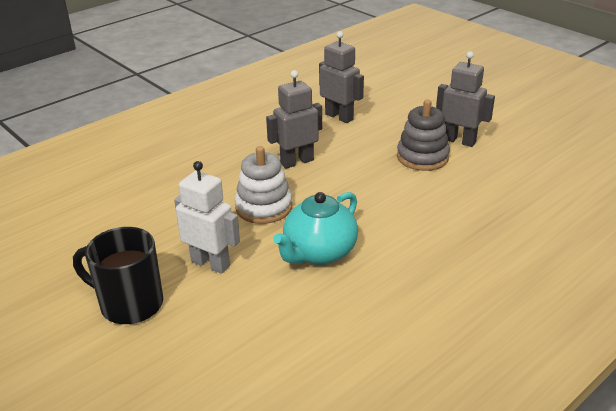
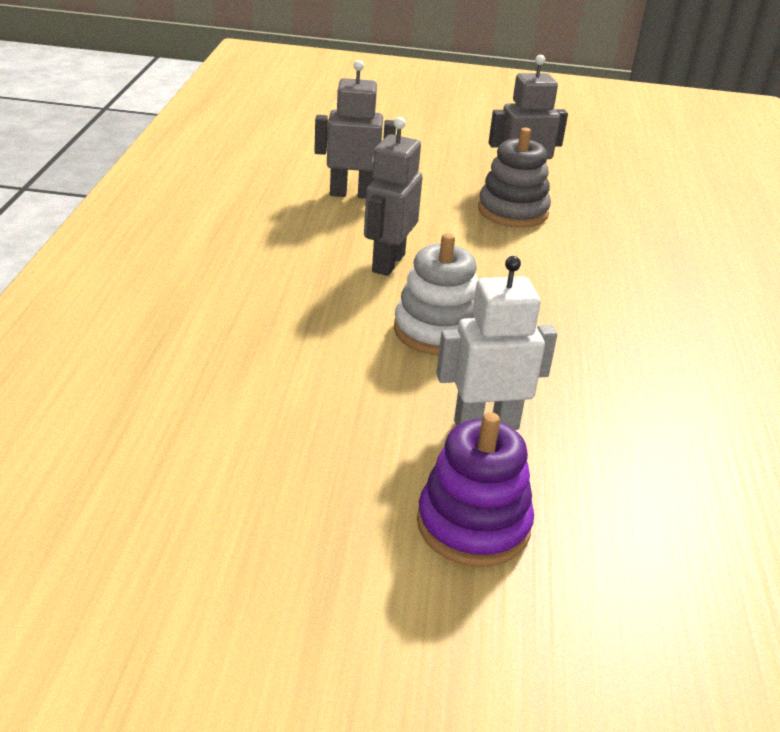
camera: 45 degrees left, 0 degrees up
(129, 304) = (473, 525): black mug -> purple stacking toy
(319, 253) = (578, 355): turquoise teapot -> none

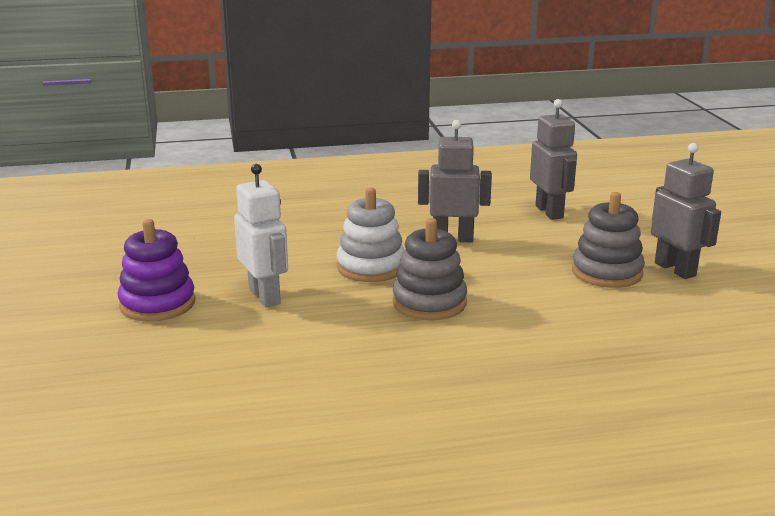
camera: 75 degrees right, 10 degrees down
(544, 317) = (429, 303): none -> grey stacking toy

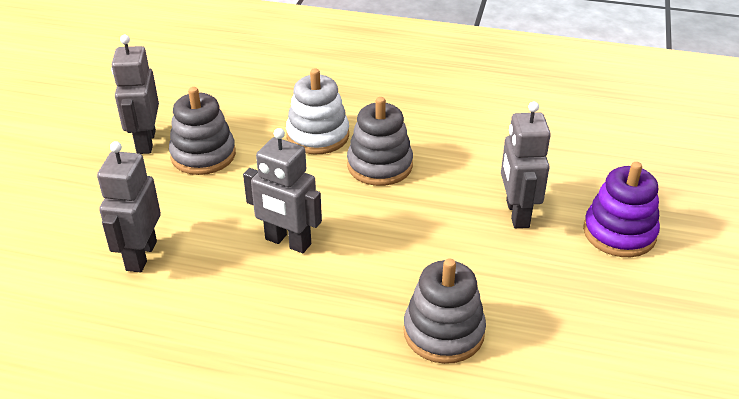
camera: 155 degrees left, 15 degrees up
(265, 296) = (517, 214): white robot -> grey robot
(292, 223) = (443, 332): none -> grey stacking toy
(371, 267) = (399, 224): white stacking toy -> white stacking toy (318, 136)

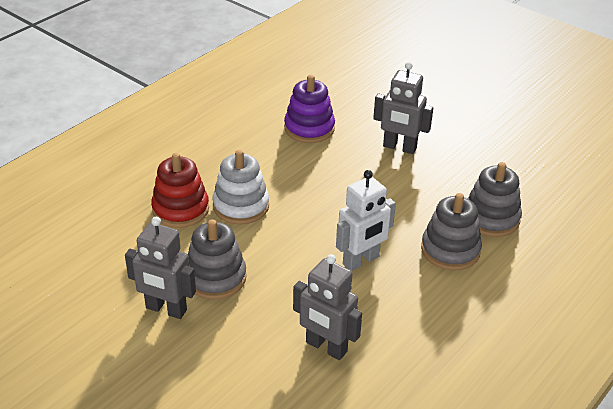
camera: 65 degrees left, 0 degrees up
(286, 104) = (180, 209): none -> red stacking toy
(287, 242) = (361, 261): grey robot -> white robot
(379, 165) = (303, 187): grey stacking toy -> grey stacking toy (450, 250)
(619, 233) = (443, 117): purple stacking toy -> purple stacking toy (309, 128)

